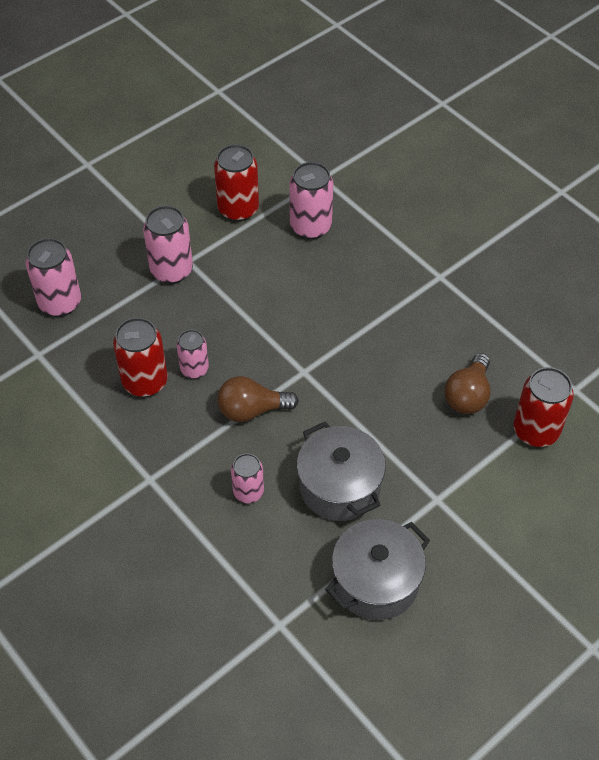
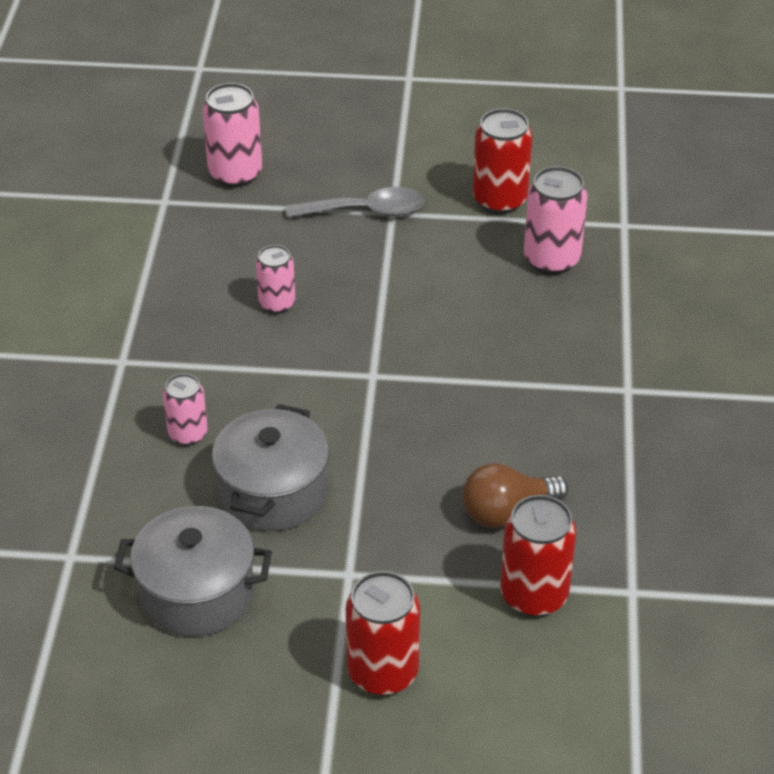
camera: 45 degrees right, 10 degrees down
(145, 382) = (221, 283): red can -> red can (383, 672)
(171, 270) = (366, 211): pink can -> grey spoon
(252, 410) = (281, 372): brown light bulb -> none

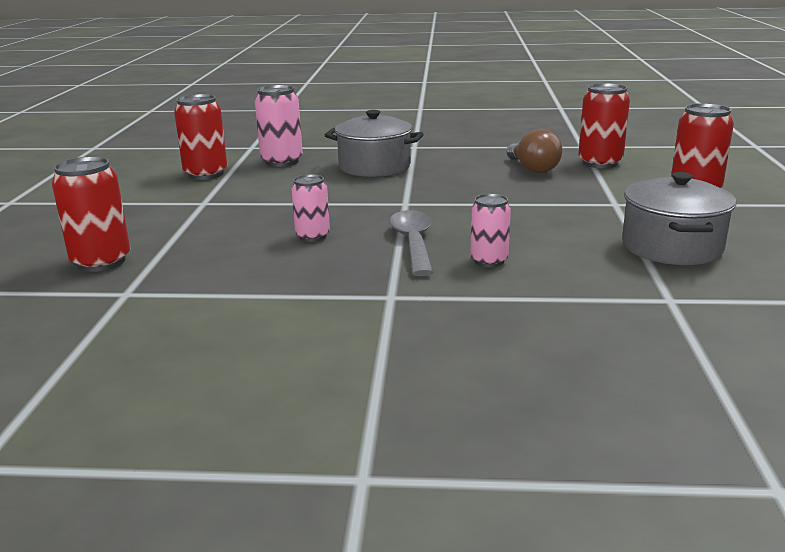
camera: 90 degrees left, 20 degrees down
(235, 174) = (101, 262): pink can -> red can
(273, 492) = (546, 228): grey pot -> grey pot (374, 167)
(366, 211) = (196, 210): grey spoon -> grey spoon (413, 242)

